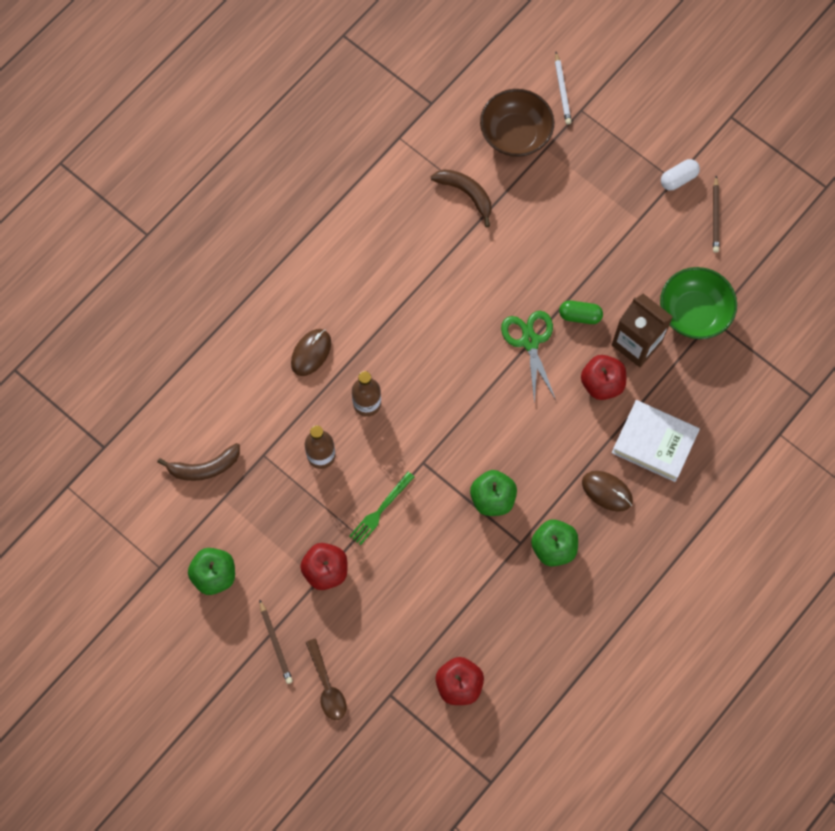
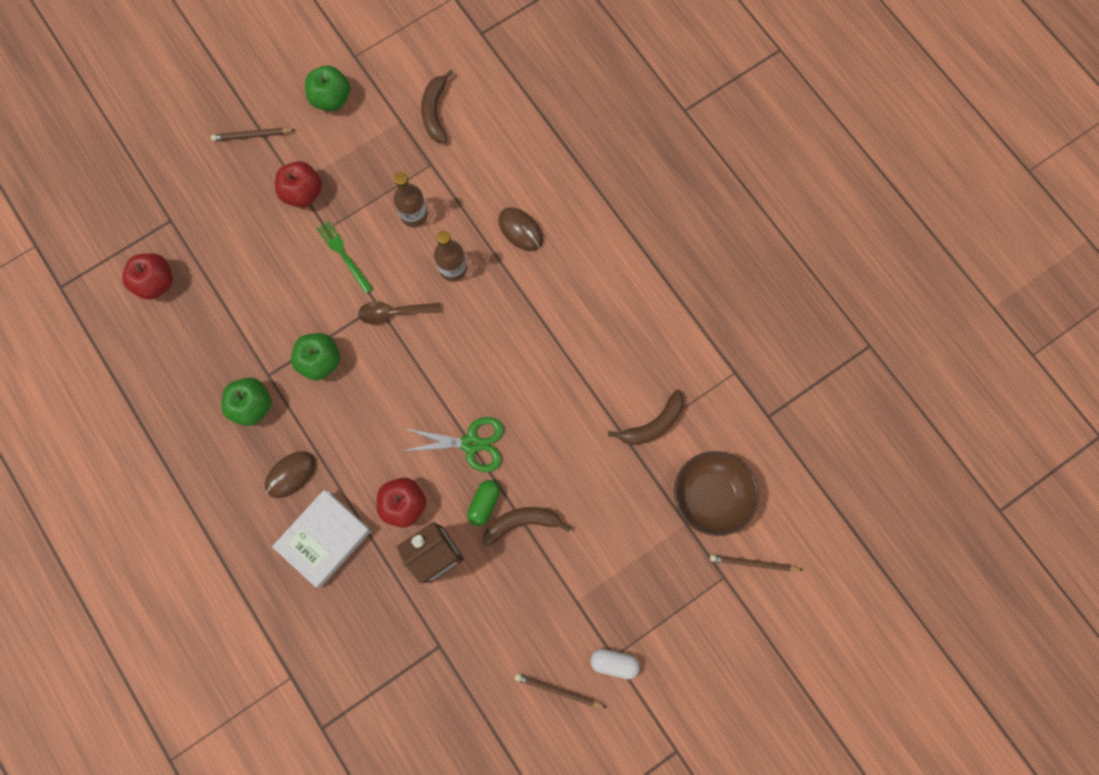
camera: 105 degrees right, 5 degrees up
(327, 686) = (198, 169): brown spoon -> brown spoon (394, 313)
(562, 90) = (753, 563): white pencil -> brown pencil
(586, 280) = (522, 523): none -> brown banana
(678, 179) = (614, 662): white capsule -> white capsule turned 60 degrees counterclockwise
(694, 313) = (453, 628): green bowl -> none

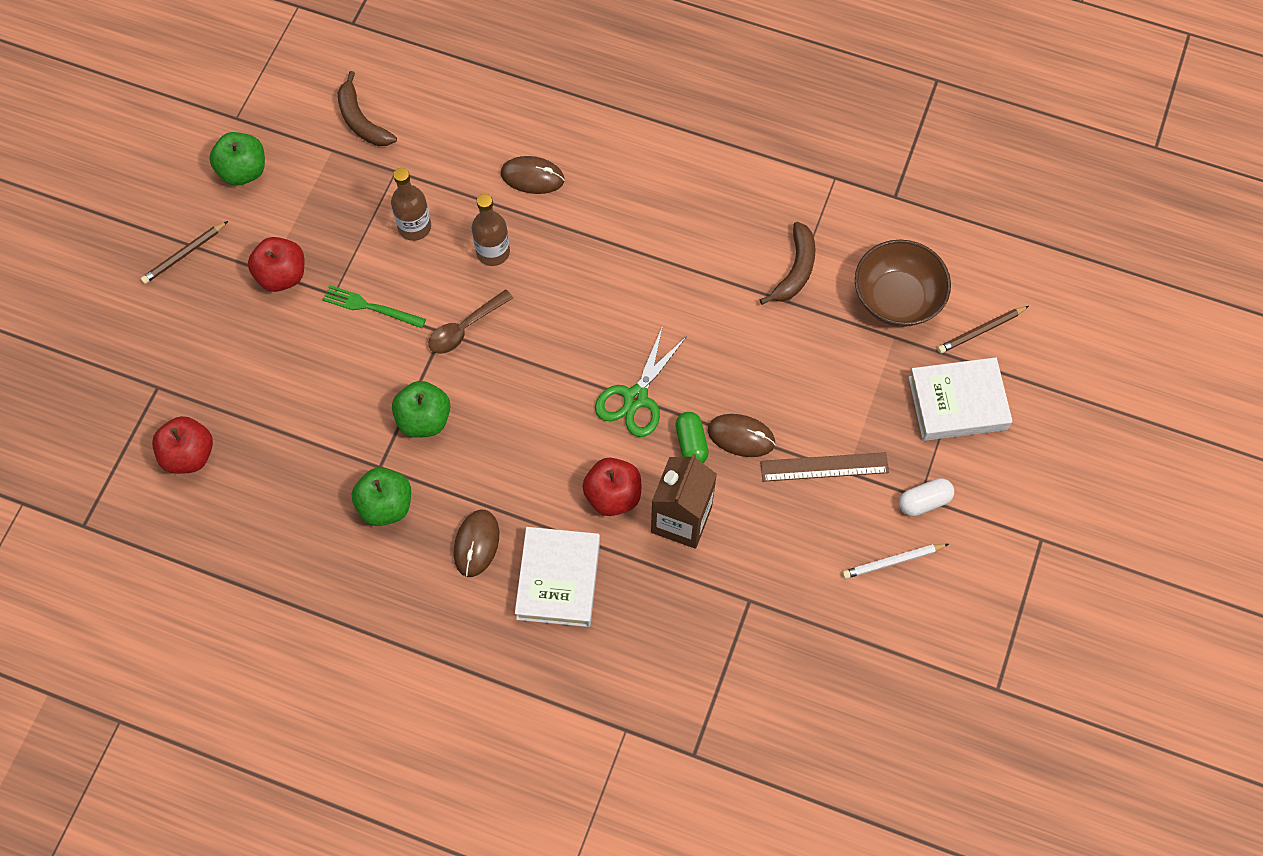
camera: 35 degrees left, 10 degrees down
(471, 443) = (636, 398): green scissors -> green scissors turned 150 degrees clockwise
(522, 523) = (741, 436): brown banana -> brown mouse
(558, 690) = (892, 562): brown pencil -> white pencil
(563, 586) = (824, 467): none -> brown ruler
(694, 606) = (957, 403): none -> white book

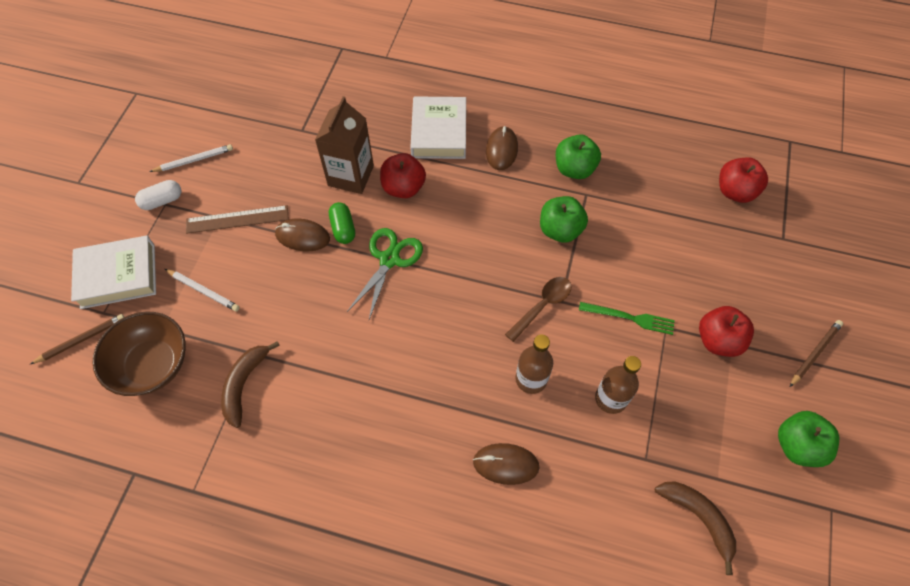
camera: 175 degrees right, 5 degrees down
(853, 376) = (204, 291): none -> white pencil

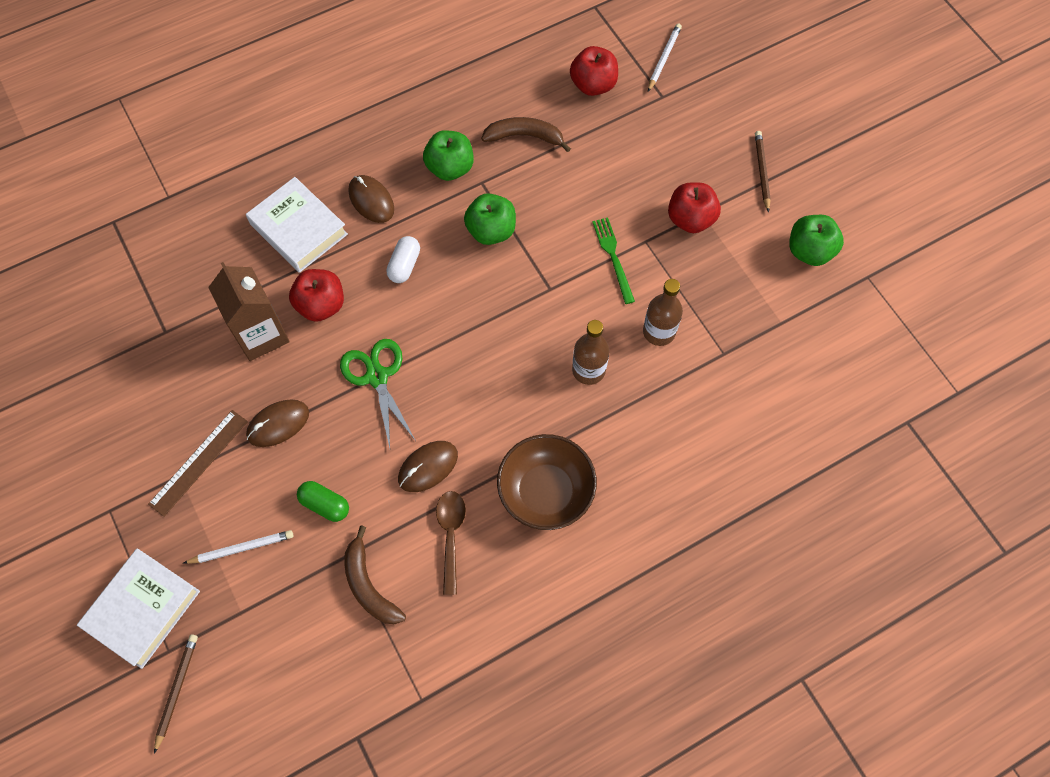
camera: 45 degrees left, 5 degrees up
(152, 364) = (269, 647): brown bowl -> brown bowl (546, 491)
(162, 201) = (103, 510): white capsule -> white capsule (404, 265)
(194, 160) = (89, 447): white pencil -> white pencil (664, 58)
(343, 228) = (307, 386): green capsule -> green capsule (325, 504)
(506, 464) = (634, 449): brown mouse -> brown mouse (428, 467)
(542, 306) = (540, 305): brown spoon -> brown spoon (451, 535)
(630, 318) = (613, 257): green fork -> green fork turned 75 degrees counterclockwise
(699, 518) = (794, 362): brown banana -> brown banana (525, 136)

